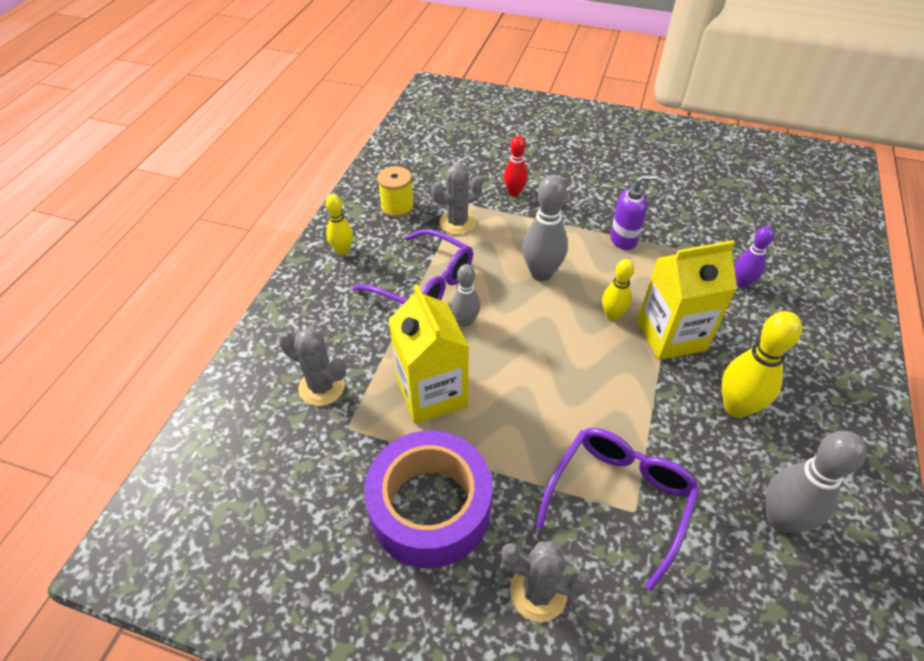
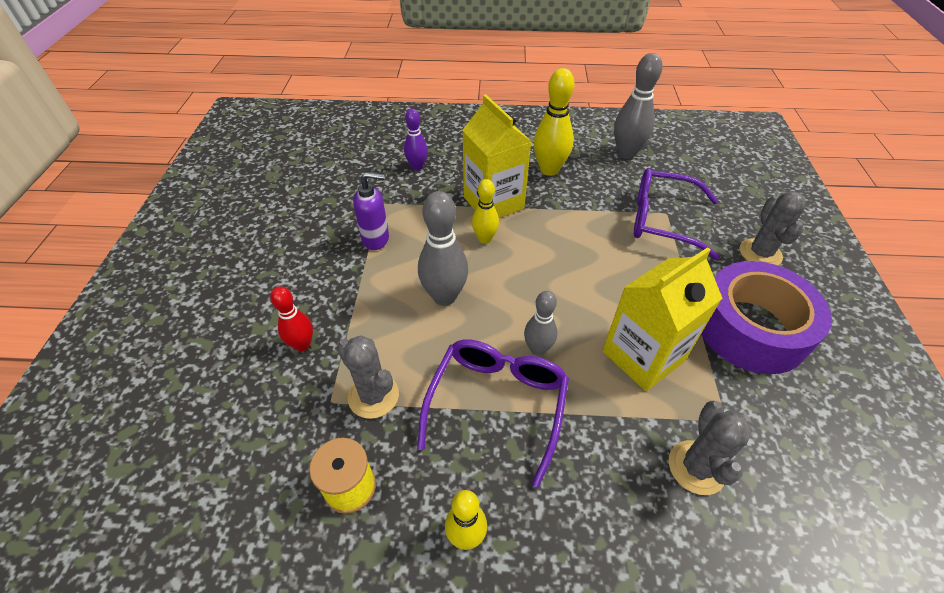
camera: 105 degrees left, 0 degrees up
(623, 240) = (376, 239): purple soap dispenser -> purple soap dispenser turned 120 degrees clockwise

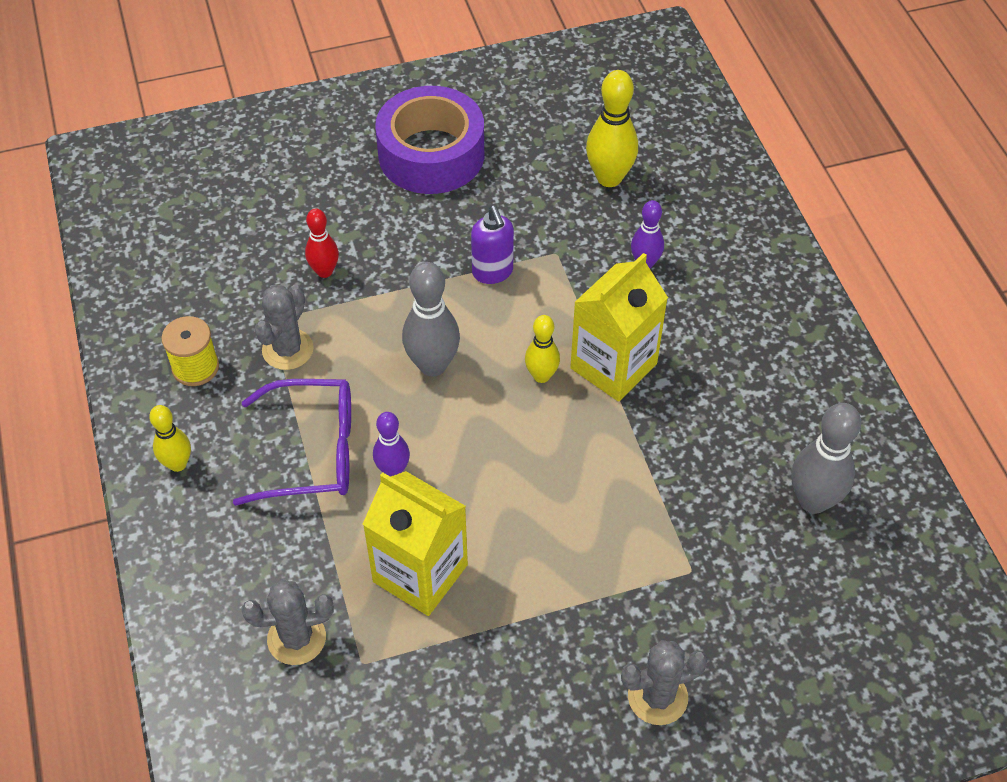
camera: 70 degrees right, 5 degrees up
(537, 349) = (393, 470): grey bowling pin -> purple bowling pin
(549, 170) = (717, 411): yellow bowling pin -> yellow bowling pin (609, 178)
(662, 221) = (671, 568): purple glasses -> none
(751, 328) = (508, 687): purple tape -> purple tape (431, 154)

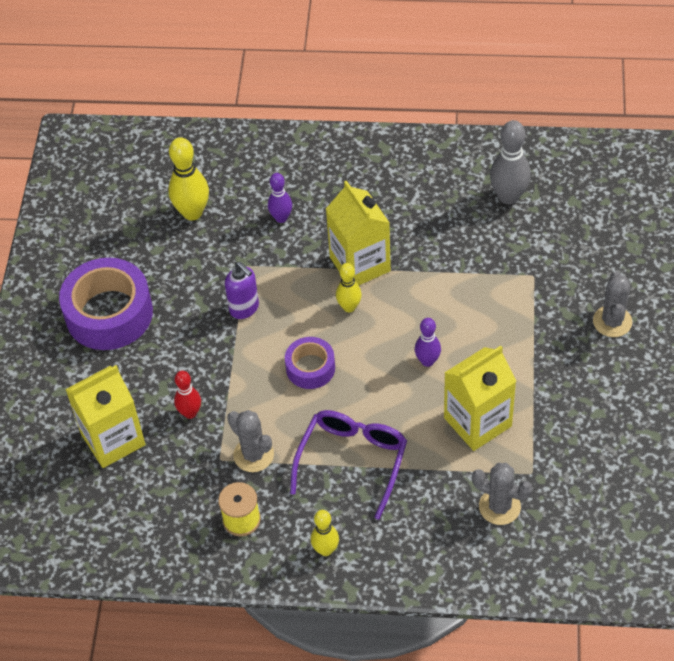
camera: 65 degrees left, 0 degrees up
(265, 216) = (113, 439): none -> yellow carton
(296, 638) = (499, 506): grey cactus -> grey cactus turned 75 degrees counterclockwise
(393, 470) = (389, 416): purple bowling pin -> purple bowling pin (427, 361)
(432, 365) = (310, 368): grey bowling pin -> purple tape
(493, 272) = (244, 308): purple soap dispenser -> purple soap dispenser turned 45 degrees clockwise

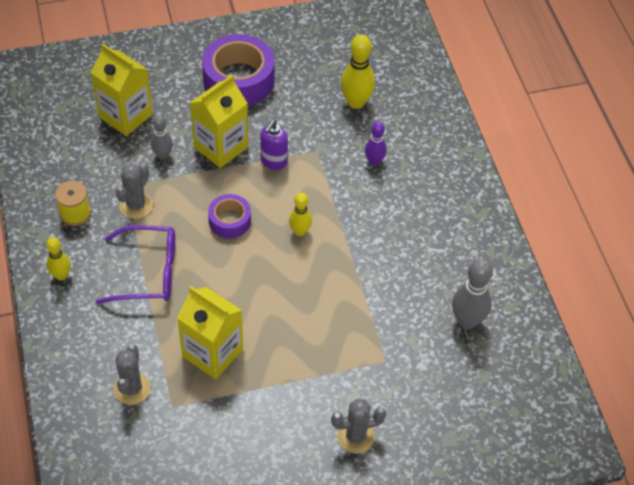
camera: 65 degrees right, 0 degrees up
(190, 413) = (163, 155): red bowling pin -> grey bowling pin
(360, 264) = (347, 228): yellow carton -> yellow carton (221, 147)
(427, 361) = (263, 301): purple bowling pin -> none

